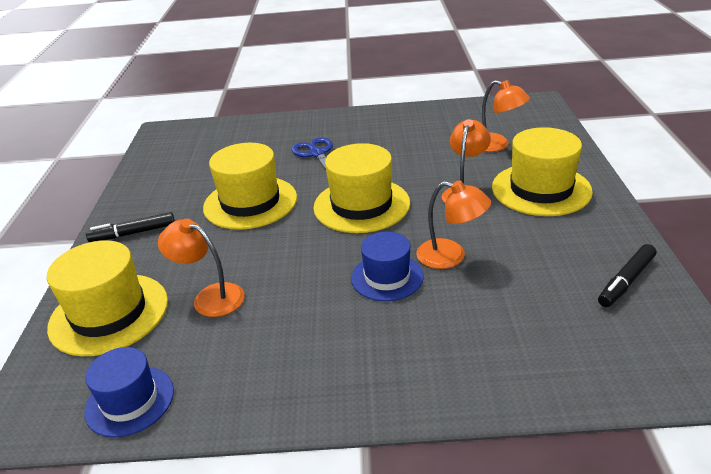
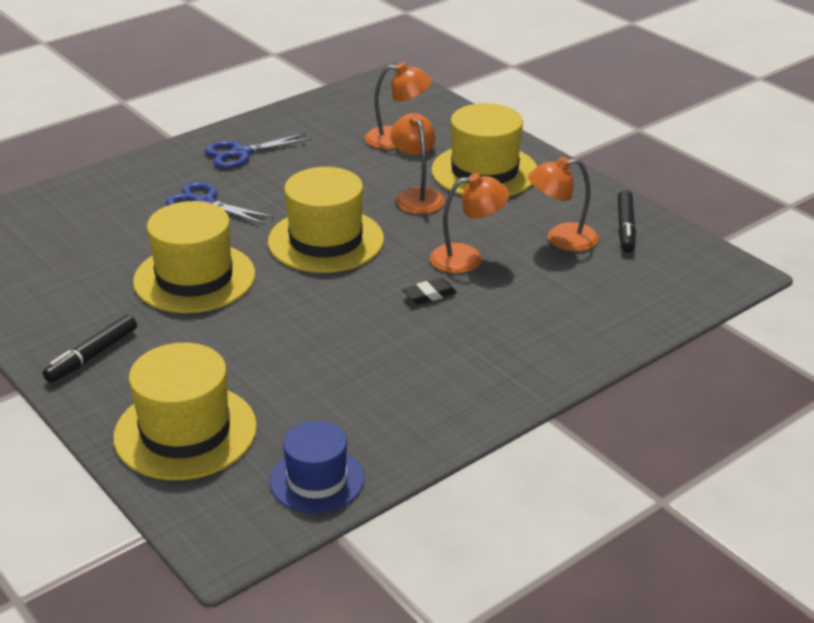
camera: 40 degrees left, 0 degrees up
(210, 297) = (276, 376): orange lamp -> orange lamp (561, 239)
(378, 127) = (241, 153): none -> blue scissors
(387, 277) = (429, 295): blue hat -> black eraser

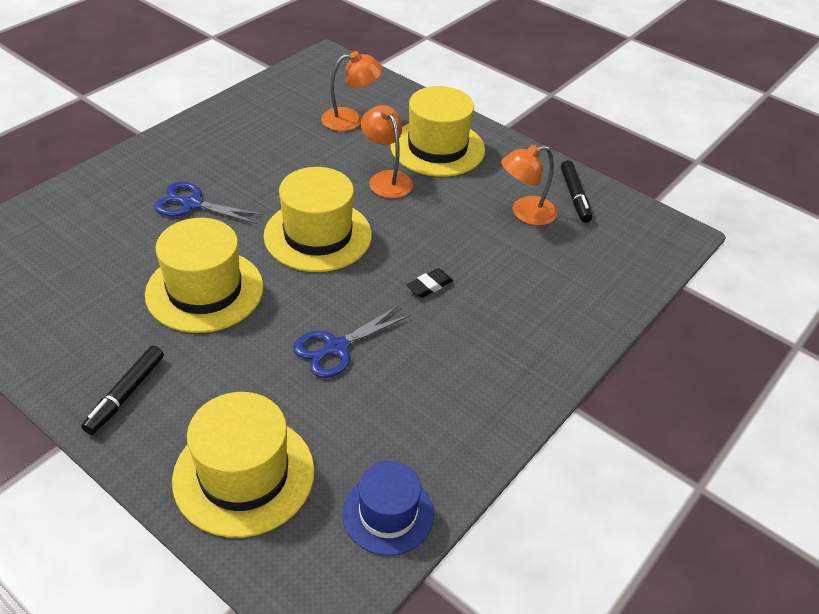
camera: 15 degrees left, 10 degrees up
(241, 153) = (212, 146): blue scissors -> blue scissors (336, 347)
(467, 258) = (450, 241): orange lamp -> none

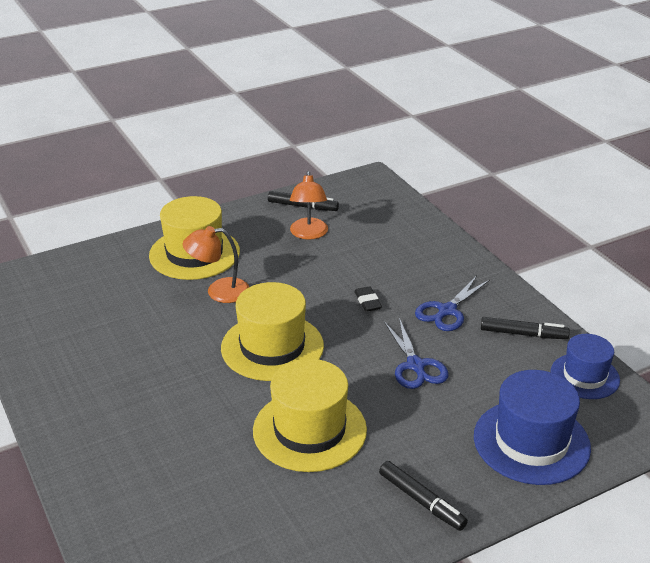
camera: 65 degrees left, 10 degrees down
(192, 204) = (177, 419): blue scissors -> blue scissors (447, 311)
(244, 475) = (531, 442): yellow hat -> blue hat
(350, 119) = (113, 291): orange lamp -> none
(443, 436) = (523, 334): none -> black marker

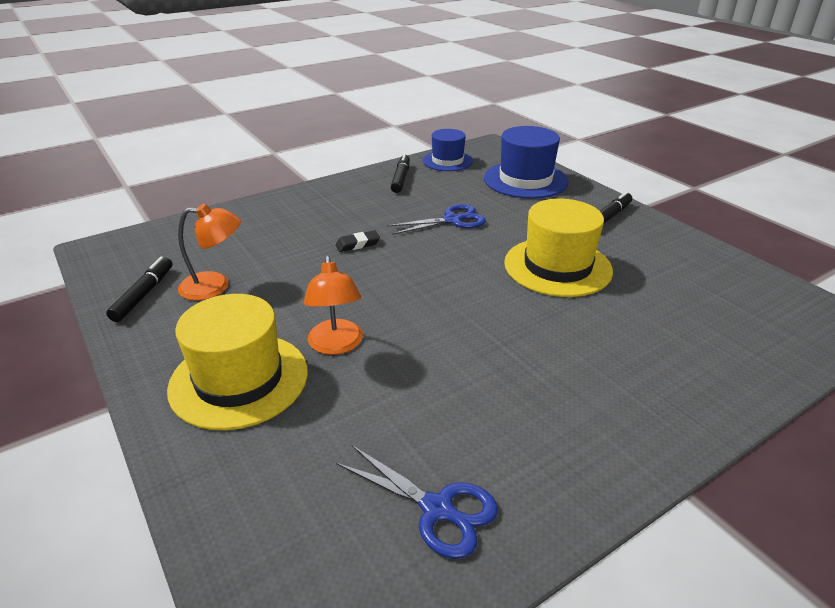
camera: 95 degrees left, 0 degrees up
(272, 347) = (442, 296): yellow hat -> none
(447, 311) = (371, 207): blue scissors -> blue scissors (437, 509)

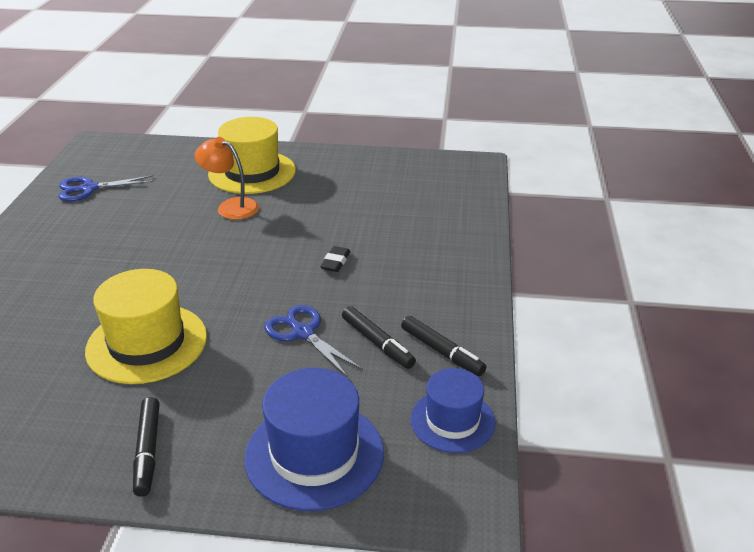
camera: 130 degrees right, 0 degrees up
(144, 294) = (385, 166): black marker -> black marker (377, 343)
(215, 286) = (360, 189): orange lamp -> none
(452, 220) = (303, 333): blue scissors -> blue scissors turned 120 degrees clockwise

